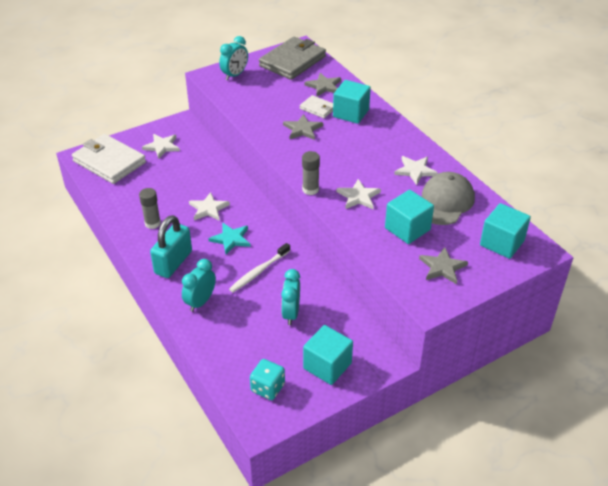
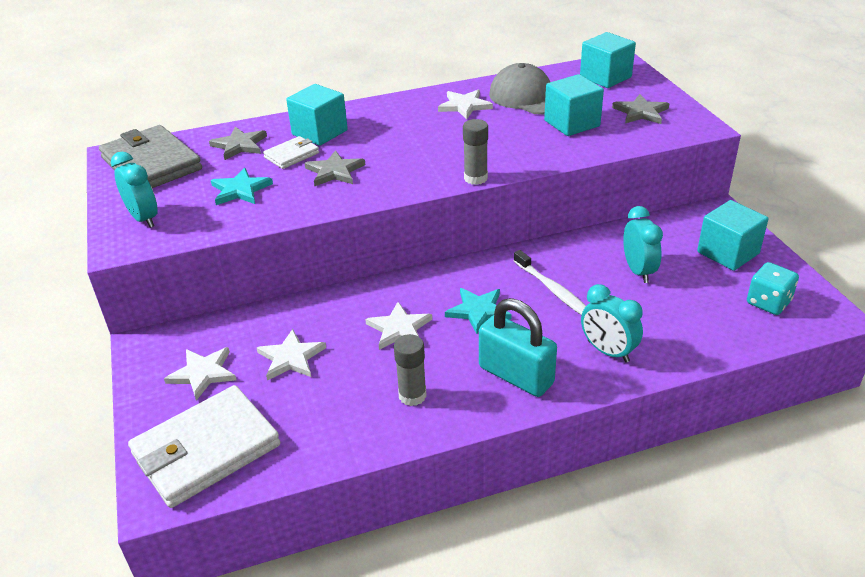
camera: 75 degrees left, 5 degrees down
(272, 99) = (240, 190): none -> turquoise star
(291, 313) = (638, 271): turquoise clock -> turquoise clock turned 120 degrees counterclockwise
(358, 196) = (502, 146): white star -> white star (291, 358)

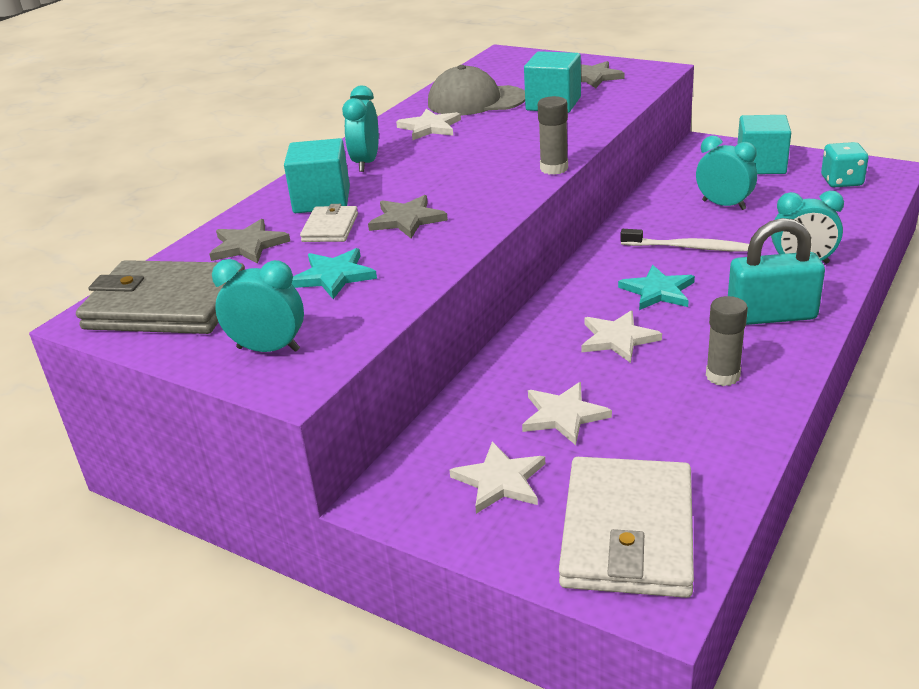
camera: 40 degrees left, 5 degrees down
(385, 116) = (366, 163): none -> turquoise clock
(605, 77) = (514, 66): turquoise cube -> none

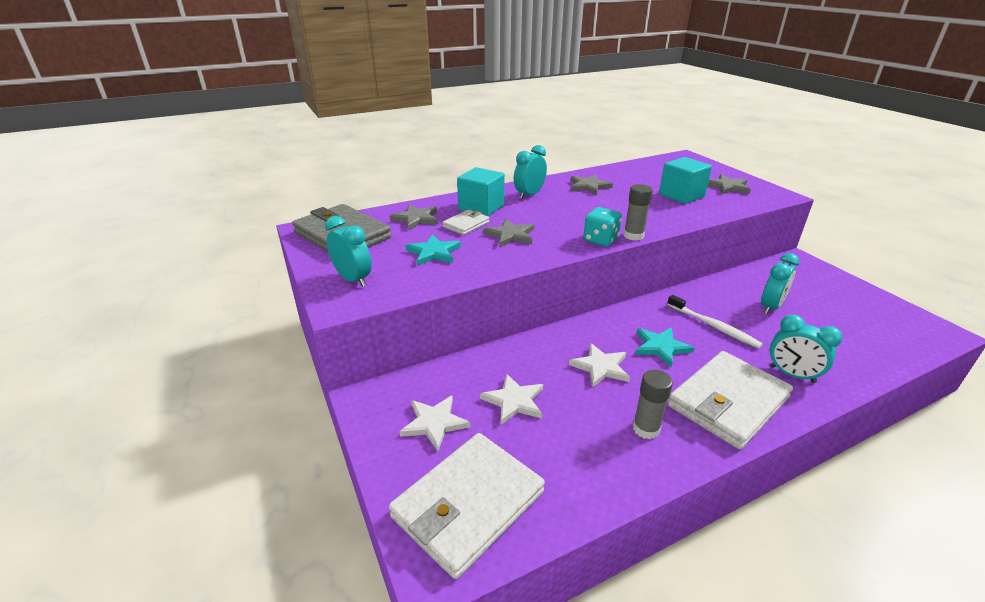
camera: 30 degrees right, 0 degrees up
(430, 127) = (588, 186): white star -> grey star
(476, 101) = (634, 179): grey cap -> none
(724, 205) = (770, 307): turquoise clock -> turquoise clock turned 60 degrees clockwise
(760, 165) = (829, 289): turquoise cube -> none
(771, 315) = (727, 402): turquoise padlock -> white wallet
(841, 181) = (889, 325): turquoise dice -> turquoise dice (600, 240)

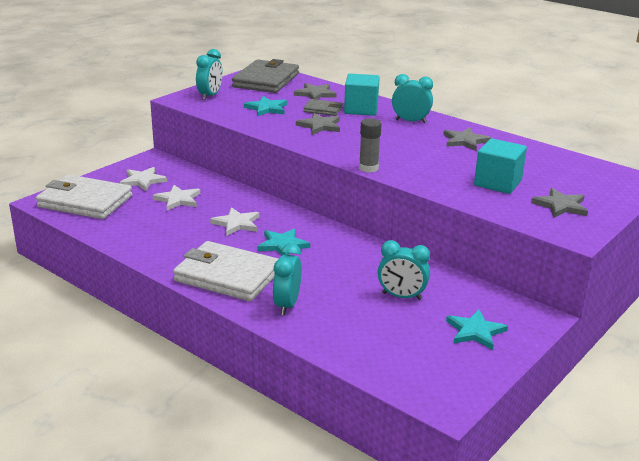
camera: 65 degrees right, 5 degrees down
(466, 224) = (323, 110): white wallet -> grey wallet
(600, 240) = (346, 156): turquoise dice -> none
(646, 429) = (177, 246): grey glue stick -> none
(713, 326) = (336, 267): white toothbrush -> none
(825, 290) = (475, 331): none -> turquoise star

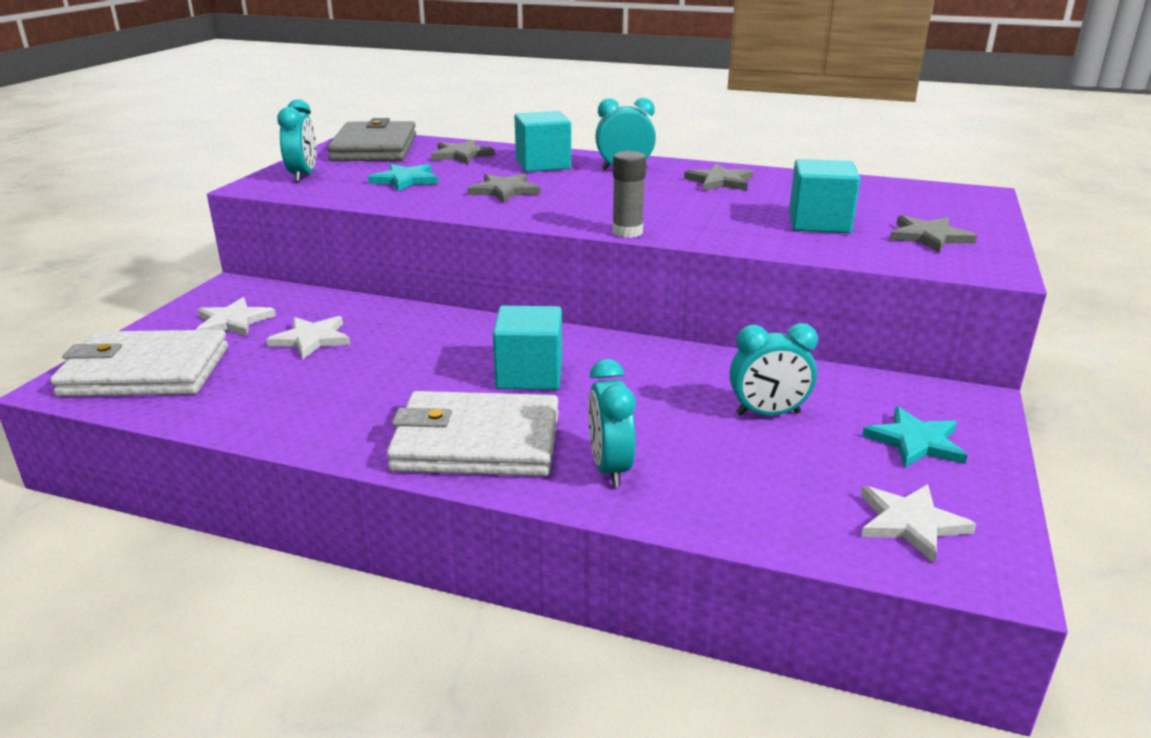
camera: 20 degrees left, 0 degrees up
(236, 223) = (433, 357): white star -> white star (910, 523)
(282, 245) = (529, 375): turquoise star -> turquoise cube
(323, 110) = (490, 171): grey wallet -> none

